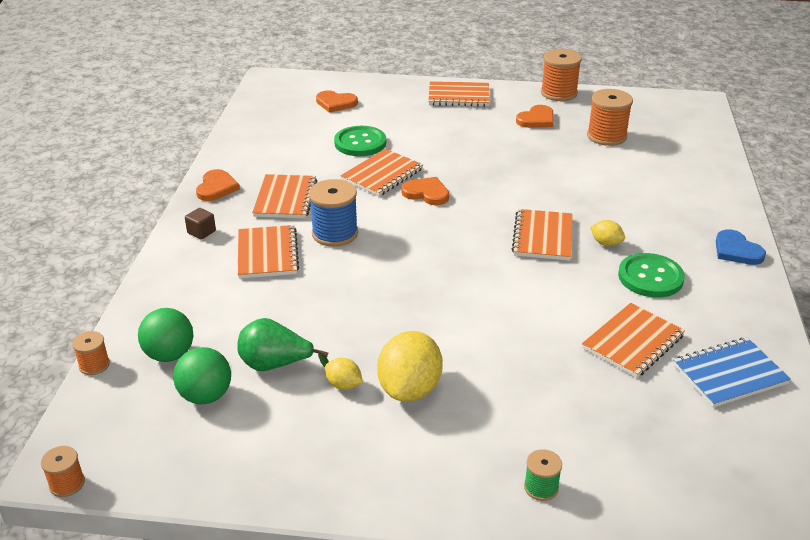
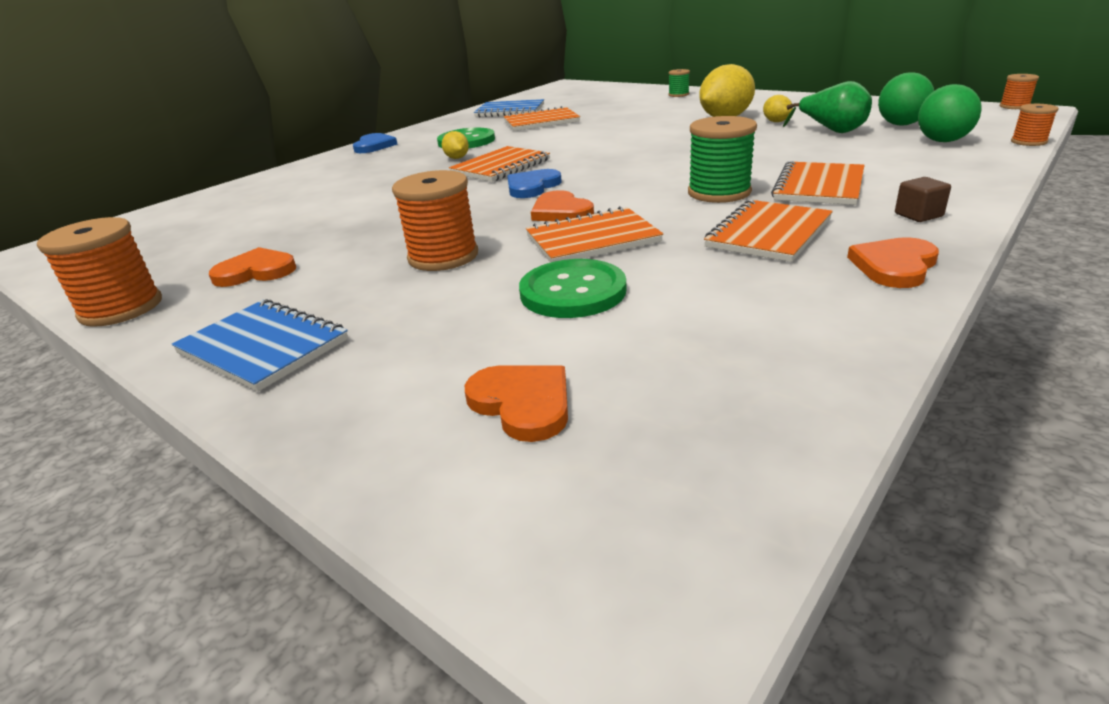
camera: 145 degrees left, 5 degrees down
(335, 233) = (719, 192): blue spool -> green spool
(458, 96) = (263, 347): orange notebook -> blue notebook
(479, 215) = (532, 187): none -> blue heart
(606, 136) = (239, 233): orange spool -> orange spool (443, 256)

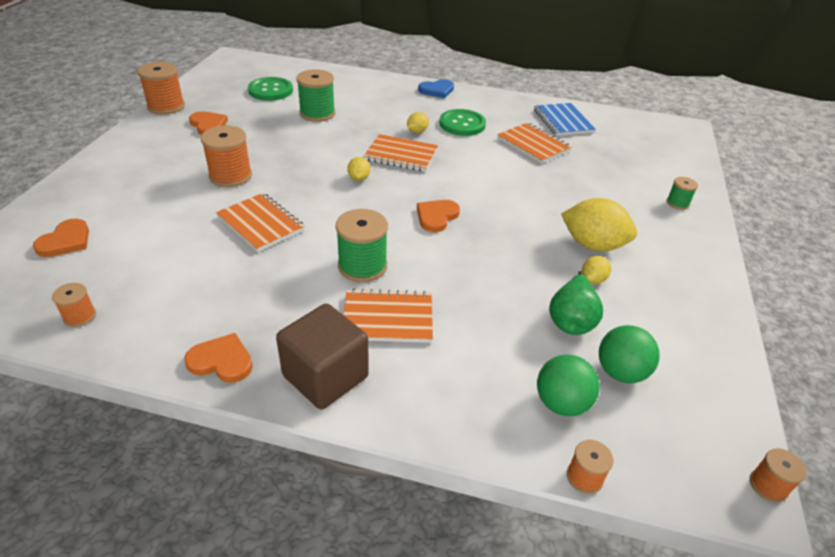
camera: 60 degrees right, 10 degrees up
(263, 347) = (125, 157): blue notebook -> none
(337, 201) = (317, 113): none -> green spool
(532, 187) = (359, 178): blue heart -> yellow lemon
(561, 211) = (310, 201): orange heart -> orange heart (436, 216)
(573, 292) = (182, 232): green button -> green button (270, 90)
(768, 233) = (277, 298): orange notebook -> none
(777, 376) = (80, 316): none -> orange spool
(918, 215) = (325, 376): brown cube -> brown cube, size x2.33

